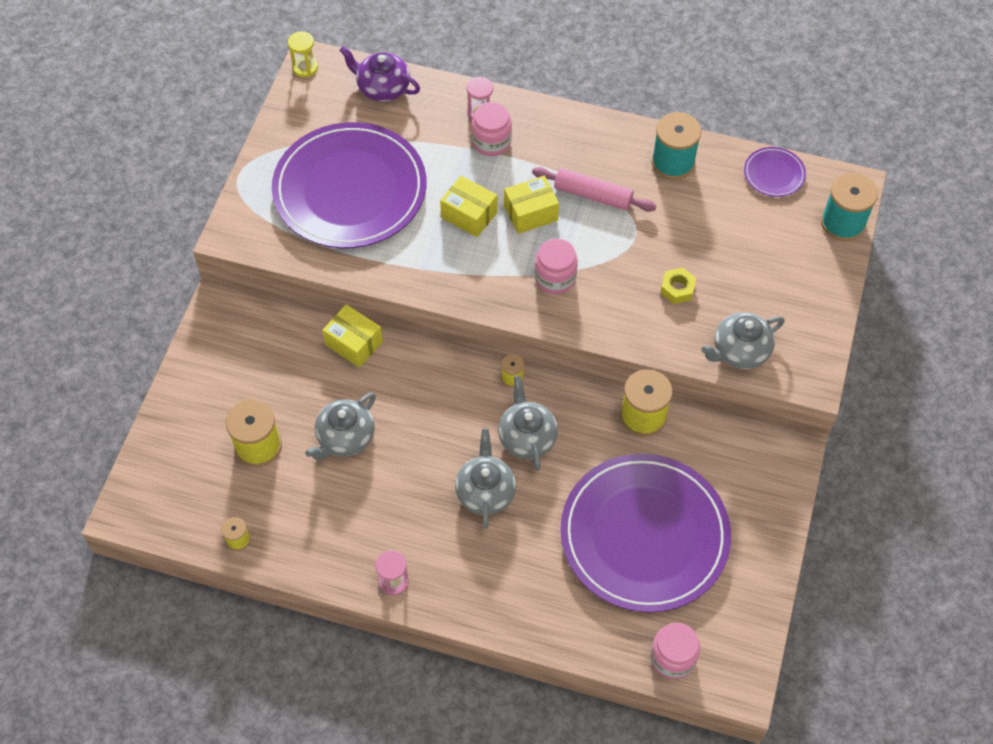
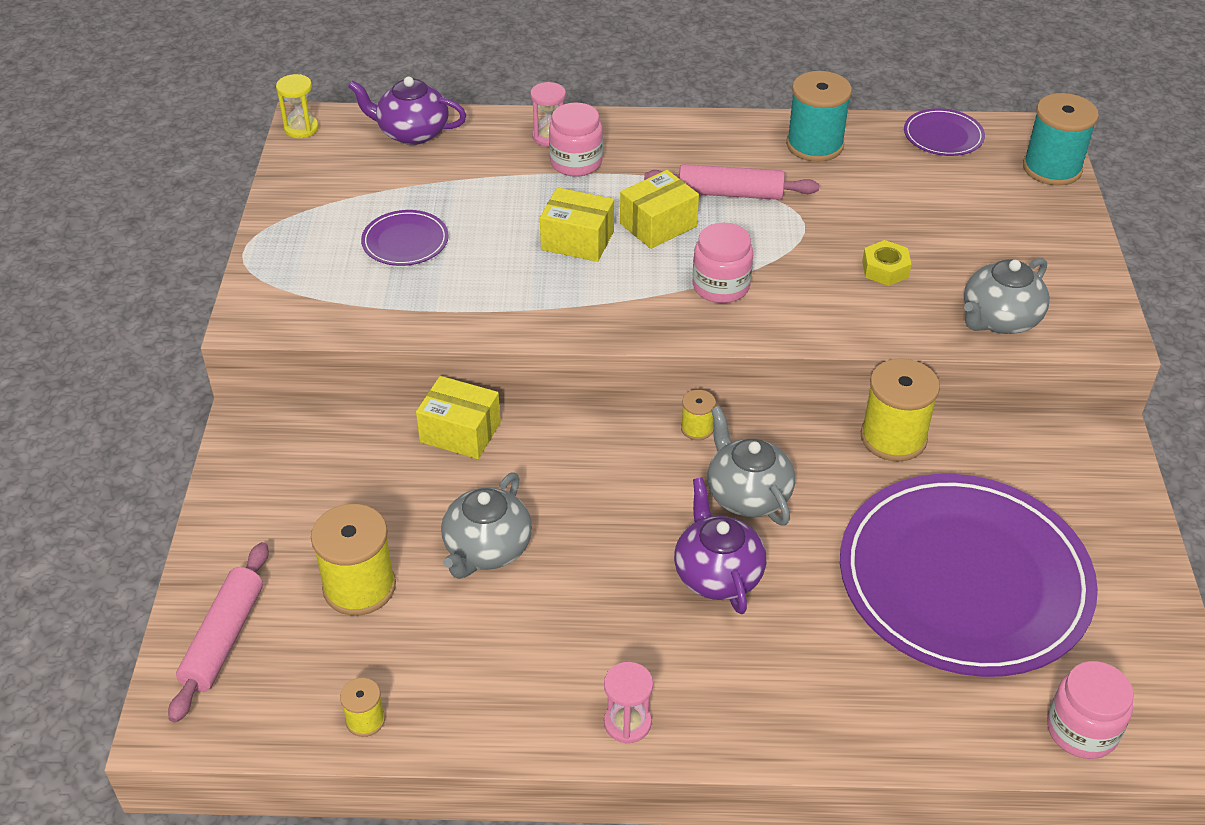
camera: 15 degrees left, 15 degrees down
(168, 462) = (224, 638): none -> pink rolling pin
(350, 190) = (405, 241): purple plate -> purple plate, size x0.40
(485, 492) = (717, 574): grey teapot -> purple teapot

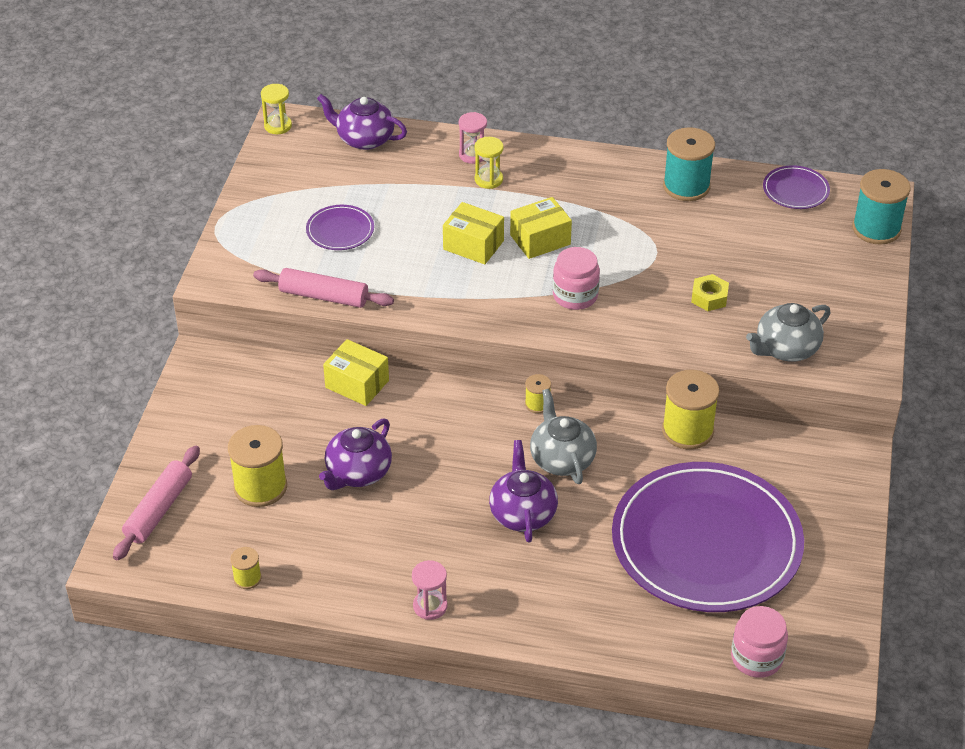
camera: 10 degrees right, 0 degrees up
(487, 549) = (358, 473): grey teapot -> purple teapot
(576, 162) = (488, 179): pink jar -> yellow hourglass
(730, 193) = (605, 220): pink rolling pin -> pink rolling pin (323, 296)

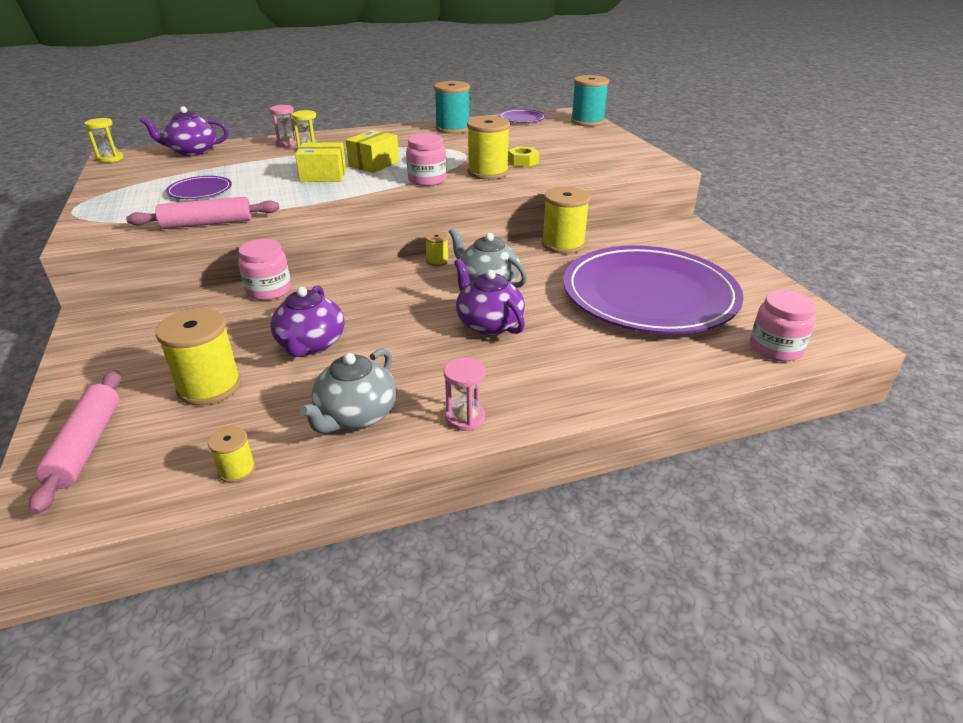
camera: 30 degrees left, 10 degrees down
(357, 384) = (269, 290): yellow box -> pink jar
(651, 305) = (488, 172): none -> yellow spool
(786, 349) = (601, 169): grey teapot -> grey teapot (356, 416)

